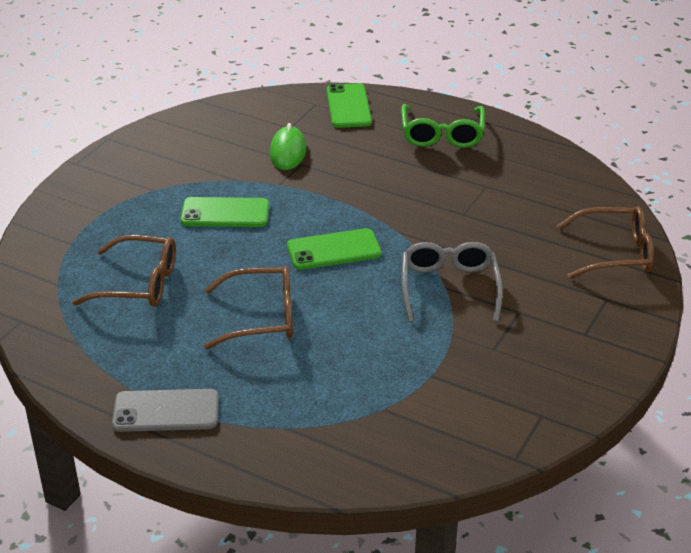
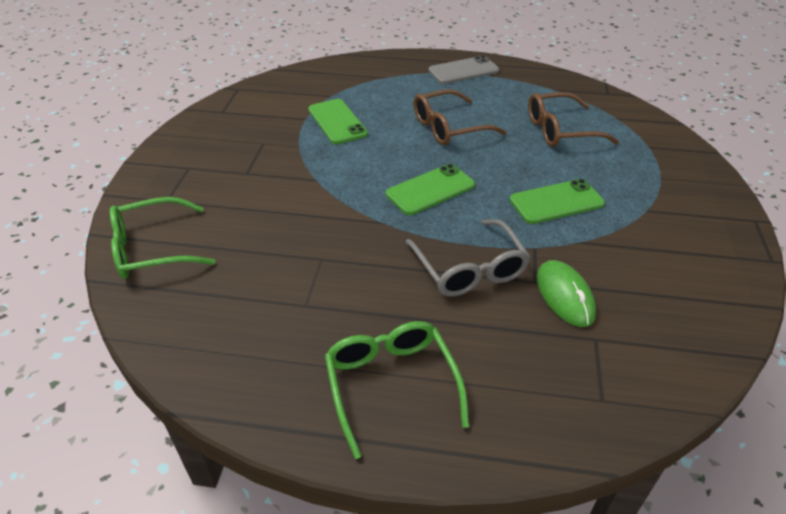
camera: 160 degrees right, 5 degrees up
(348, 106) = (554, 409): green phone -> green phone (337, 122)
(449, 287) = (312, 180): grey glasses -> grey glasses (470, 270)
(616, 253) = (151, 249): brown glasses -> green glasses

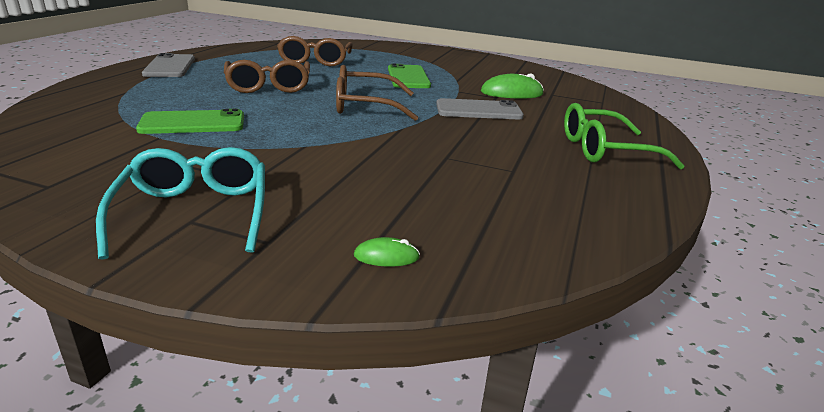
camera: 80 degrees left, 15 degrees down
(151, 249) = (386, 256): green glasses -> green mouse
(198, 166) = (195, 212): none -> turquoise glasses
(430, 190) = (364, 106): green phone -> brown glasses
(470, 270) = (478, 110): grey glasses -> grey phone

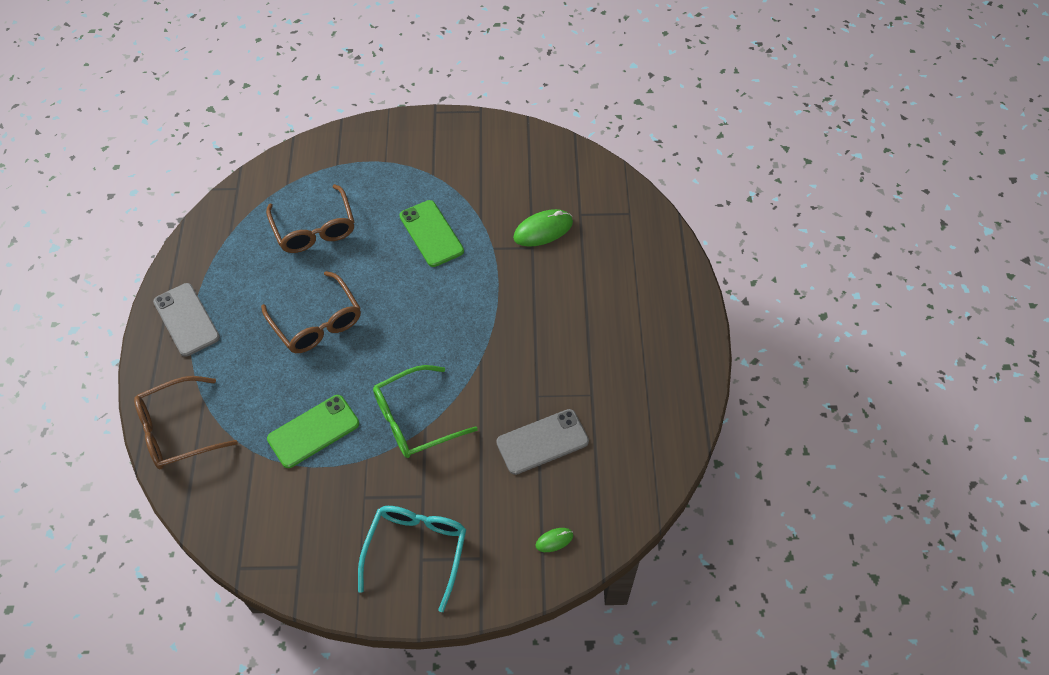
camera: 20 degrees left, 30 degrees up
(195, 212) = (416, 549): turquoise glasses -> turquoise glasses turned 45 degrees clockwise
(364, 106) = (428, 327): brown glasses -> brown glasses (176, 431)
(478, 110) = (528, 289): grey phone -> grey phone (542, 442)
(604, 150) = (648, 326): green glasses -> green glasses (414, 420)

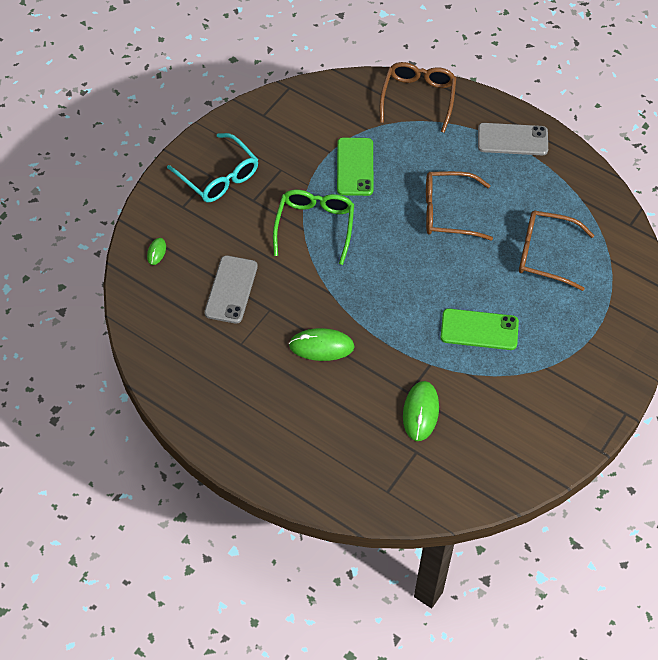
camera: 125 degrees right, 0 degrees up
(541, 332) = (321, 346): none -> green mouse

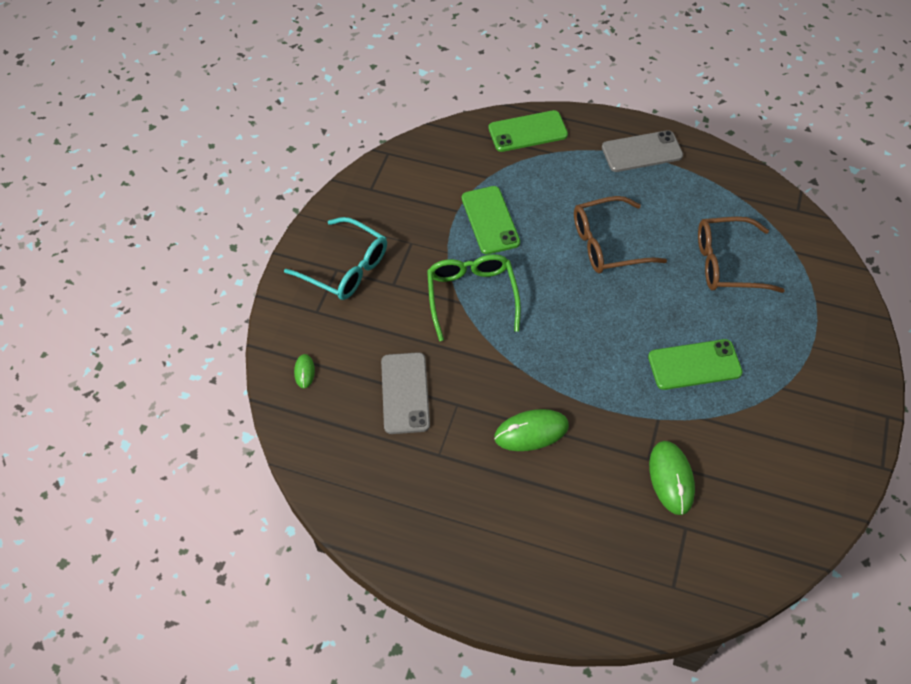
camera: 15 degrees left, 0 degrees up
(418, 97) = (528, 132): brown glasses -> green phone

